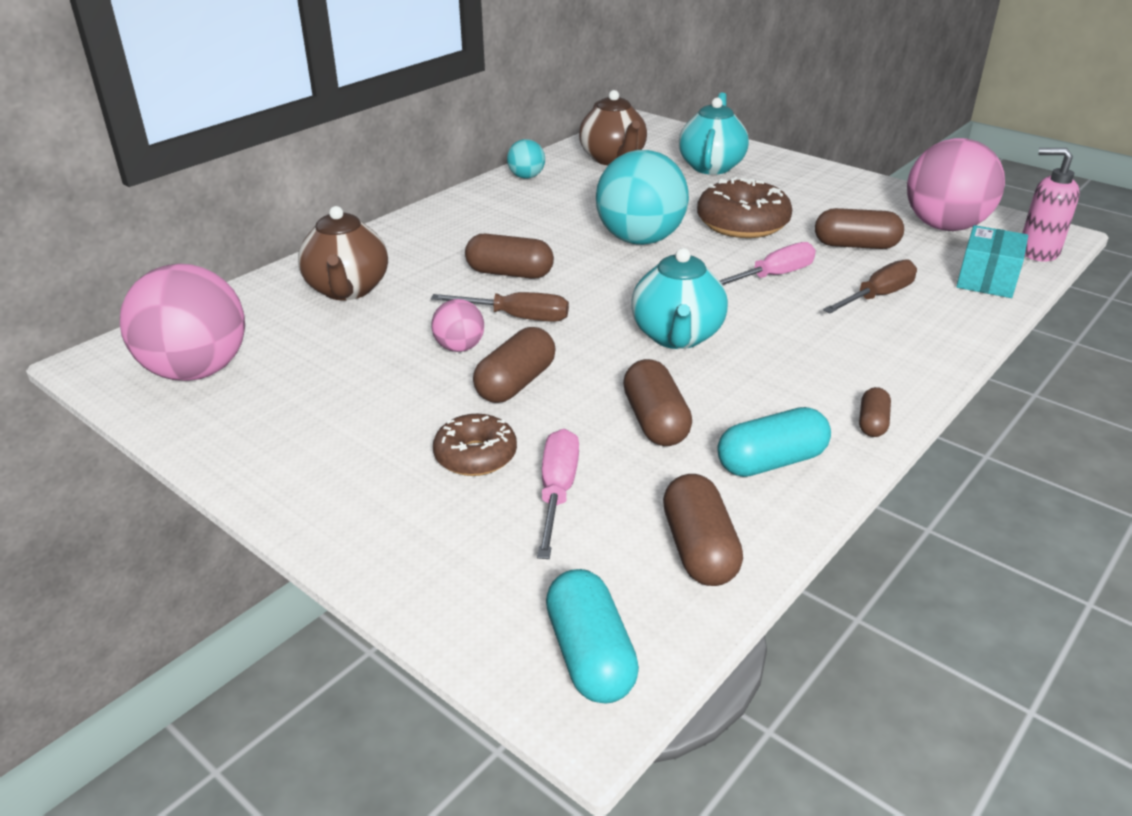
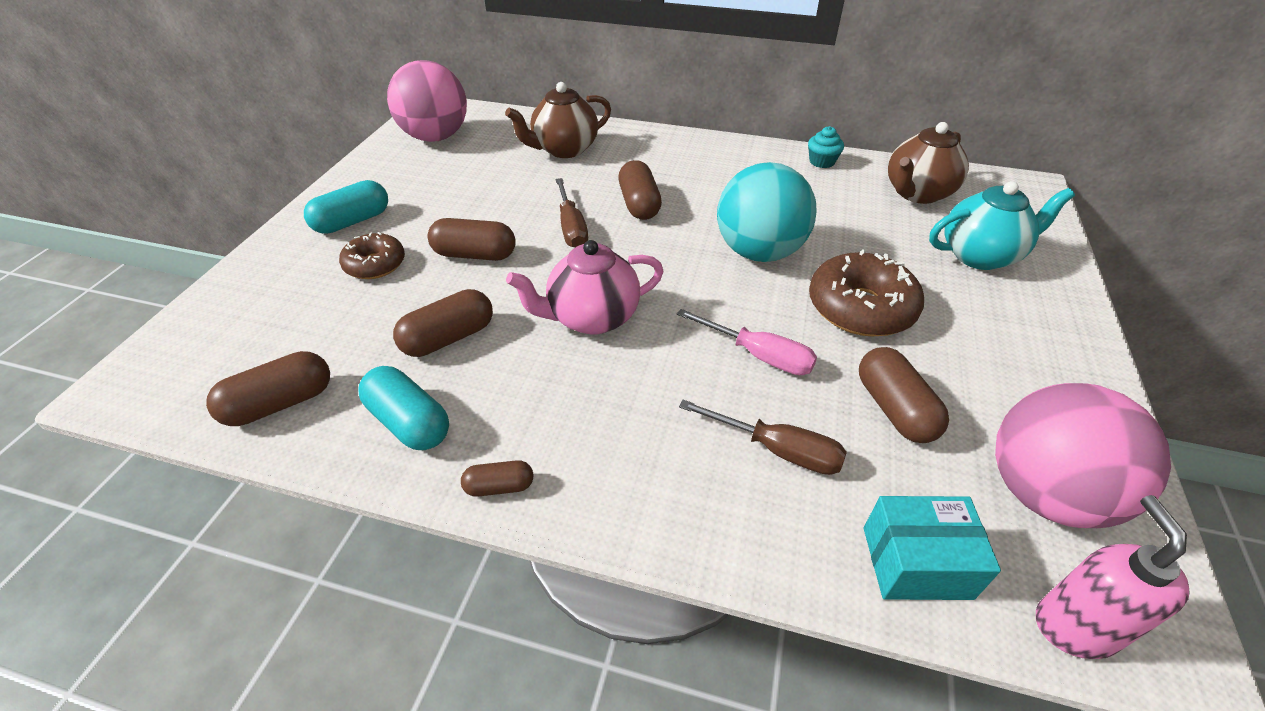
camera: 65 degrees right, 10 degrees up
(459, 347) = (512, 216): pink ball -> none
(526, 177) = (822, 162): turquoise ball -> turquoise cupcake
(557, 492) = (340, 313): pink screwdriver -> none
(590, 655) = (162, 376): turquoise capsule -> turquoise capsule (352, 221)
(677, 337) = (591, 318): turquoise teapot -> pink teapot

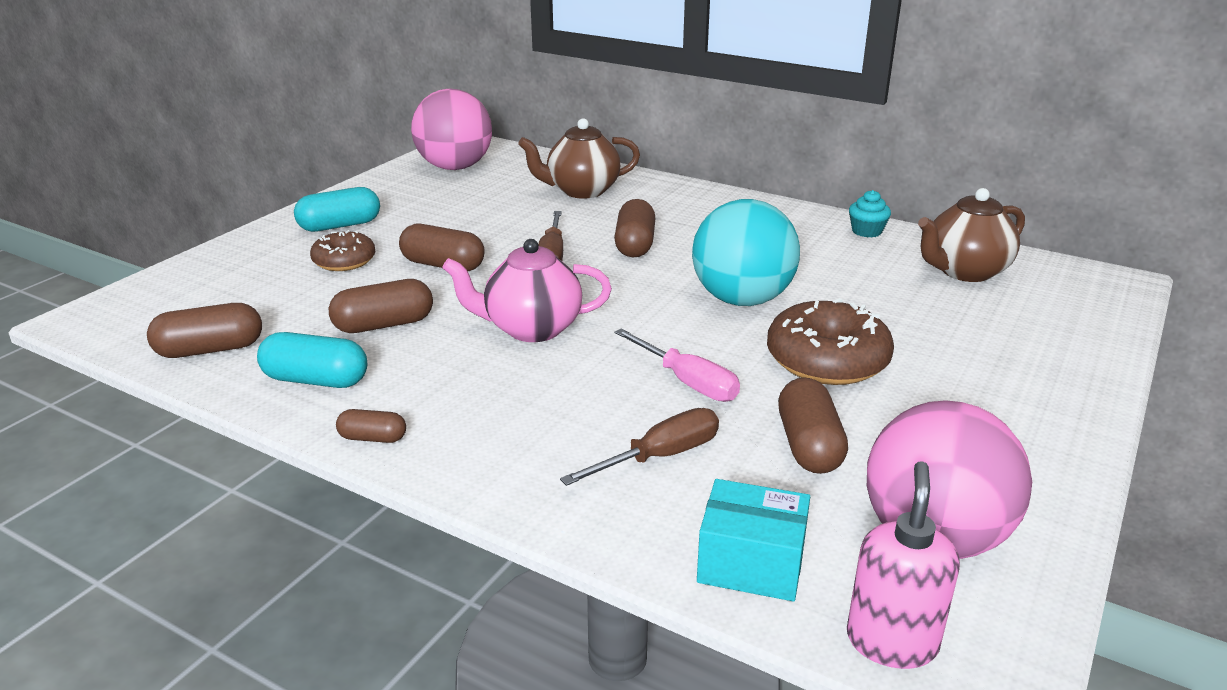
camera: 15 degrees right, 15 degrees down
(409, 422) = (316, 380): turquoise capsule -> turquoise capsule turned 45 degrees counterclockwise
(777, 450) = (660, 456): brown screwdriver -> brown screwdriver turned 75 degrees counterclockwise
(980, 255) = (1004, 335): turquoise teapot -> none

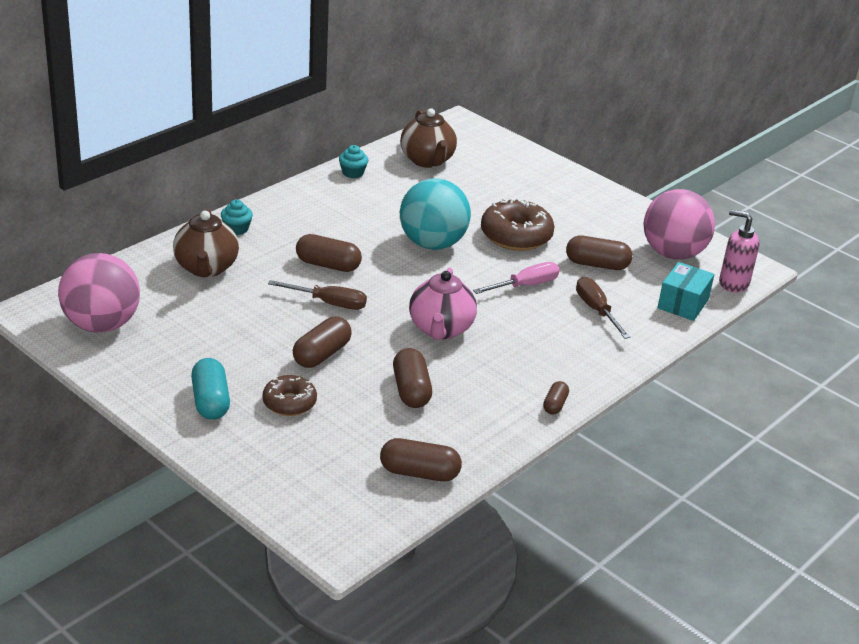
camera: 80 degrees left, 5 degrees up
(210, 350) = (419, 473): brown capsule -> brown capsule turned 75 degrees counterclockwise
(316, 380) = (479, 424): turquoise capsule -> none
(671, 192) = (236, 229): none -> turquoise cupcake

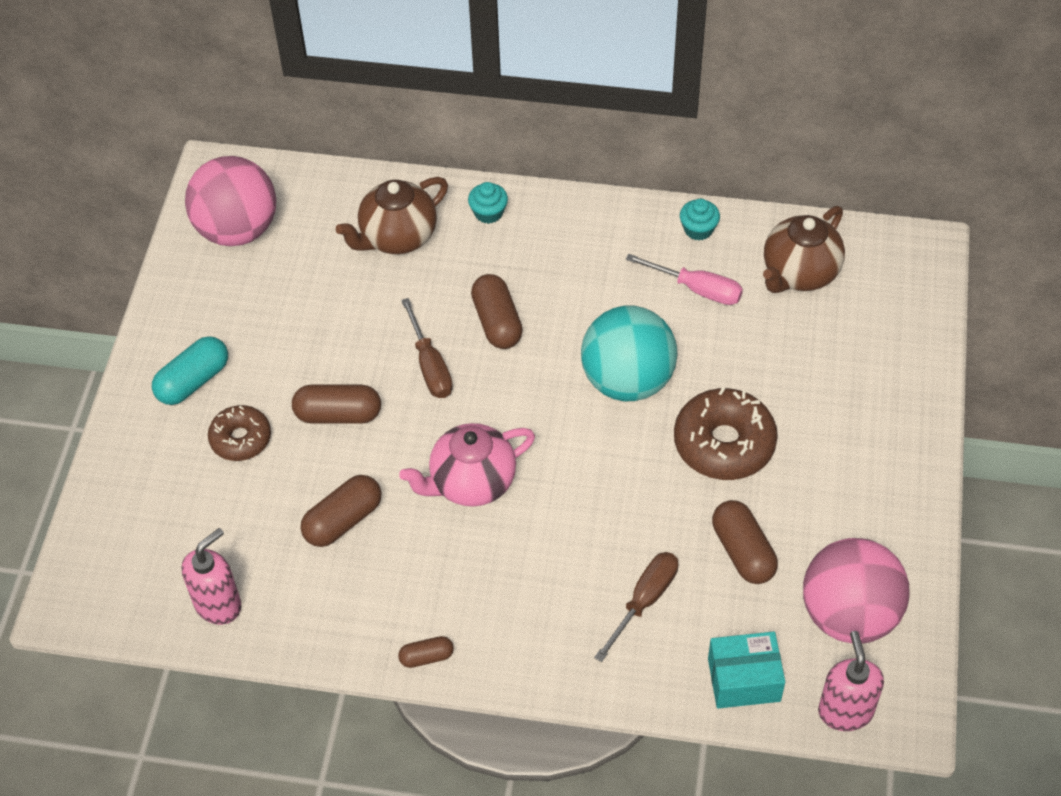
camera: 60 degrees right, 20 degrees up
(419, 473) = (218, 604): brown capsule -> pink soap dispenser
(525, 286) = (628, 509): pink screwdriver -> pink screwdriver (697, 289)

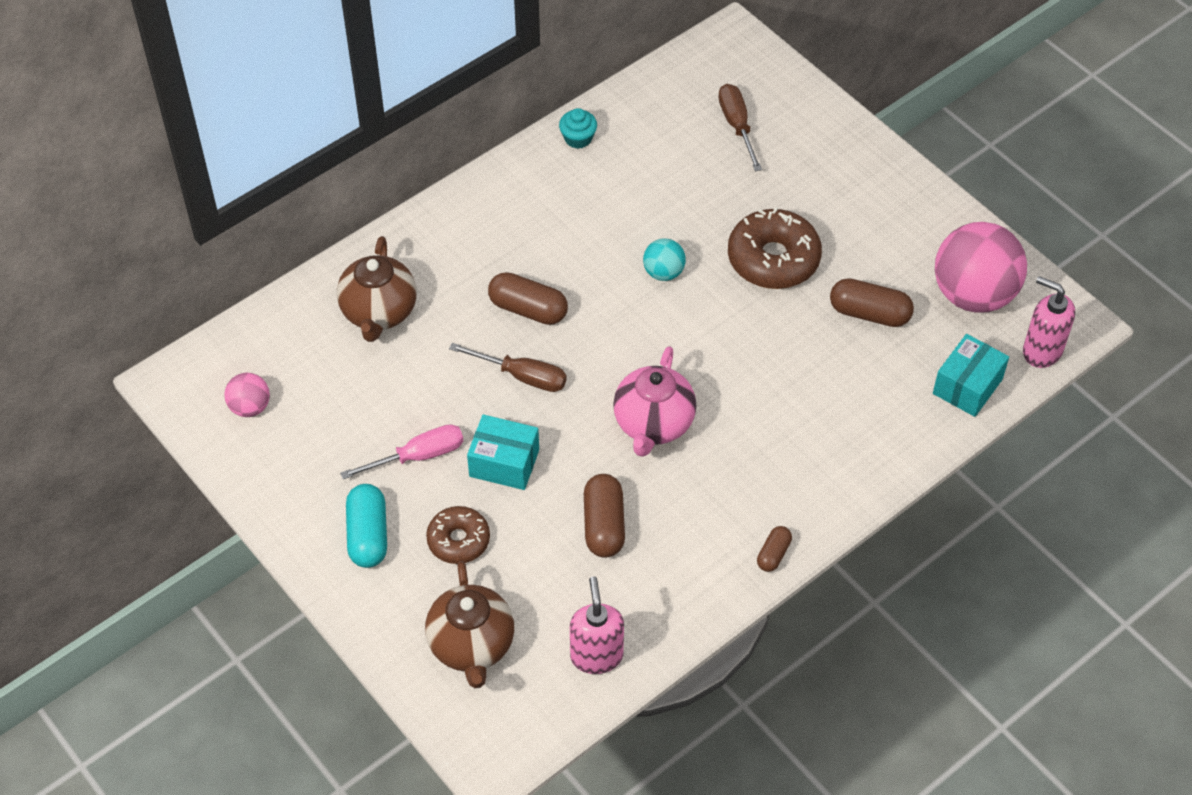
camera: 50 degrees left, 0 degrees up
(237, 230) = (250, 407): pink ball -> pink ball, size x0.48
(338, 414) = (504, 463): brown capsule -> turquoise box
(488, 213) = (421, 243): turquoise cupcake -> none
(627, 381) = (663, 272): turquoise ball -> turquoise ball, size x0.48
(644, 601) = (853, 395): brown screwdriver -> brown screwdriver (737, 126)
(697, 289) = (629, 177): pink screwdriver -> pink screwdriver (418, 456)
(799, 273) = (678, 115): brown teapot -> brown teapot (472, 646)

